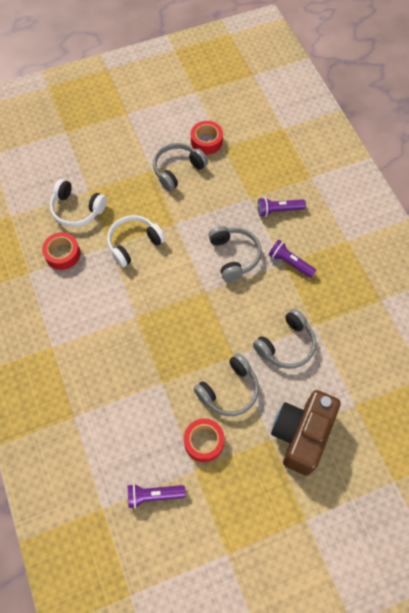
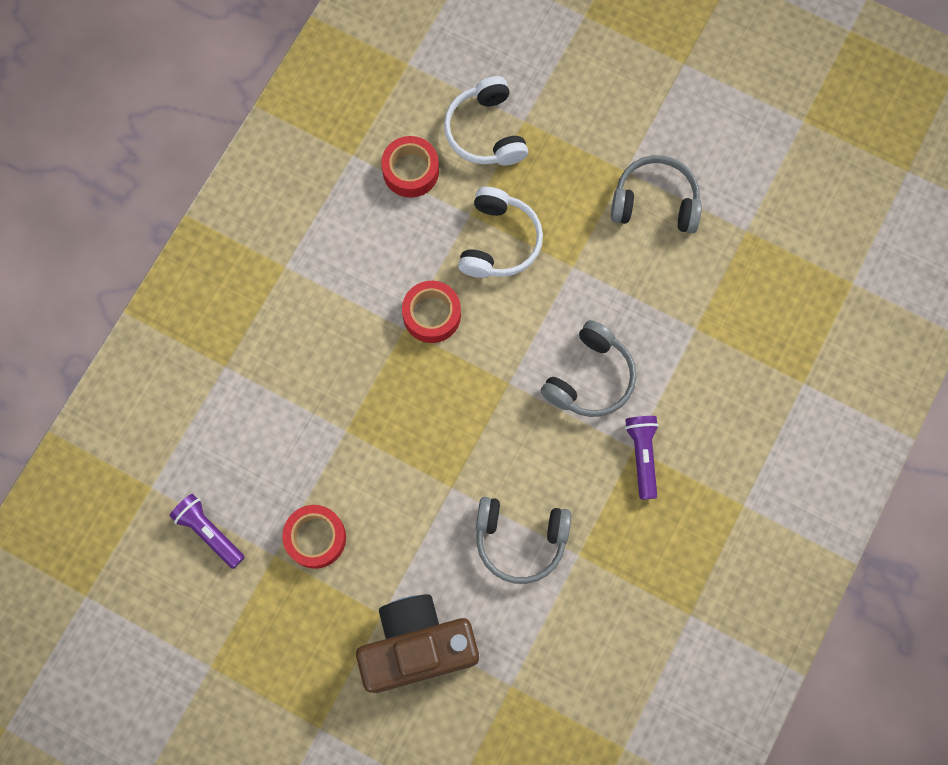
camera: 50 degrees right, 10 degrees up
(134, 243) = (499, 241): white headphones -> white headphones turned 90 degrees clockwise
(206, 141) = (734, 201): red tape -> red tape (432, 315)
(229, 390) = (402, 517): grey headphones -> none
(278, 210) = (710, 380): purple flashlight -> none

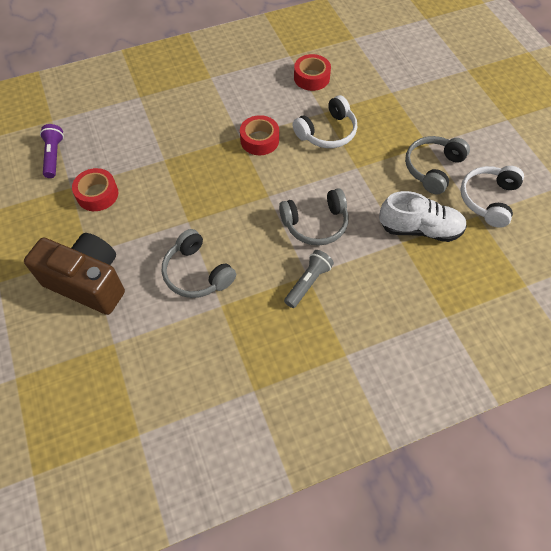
camera: 40 degrees right, 15 degrees down
(485, 132) = (366, 85): white headphones -> white headphones (488, 199)
(642, 456) = (308, 283): purple flashlight -> grey flashlight
(655, 202) = (433, 168): grey headphones -> grey headphones turned 105 degrees counterclockwise
(701, 296) = (420, 229): none -> white shoe

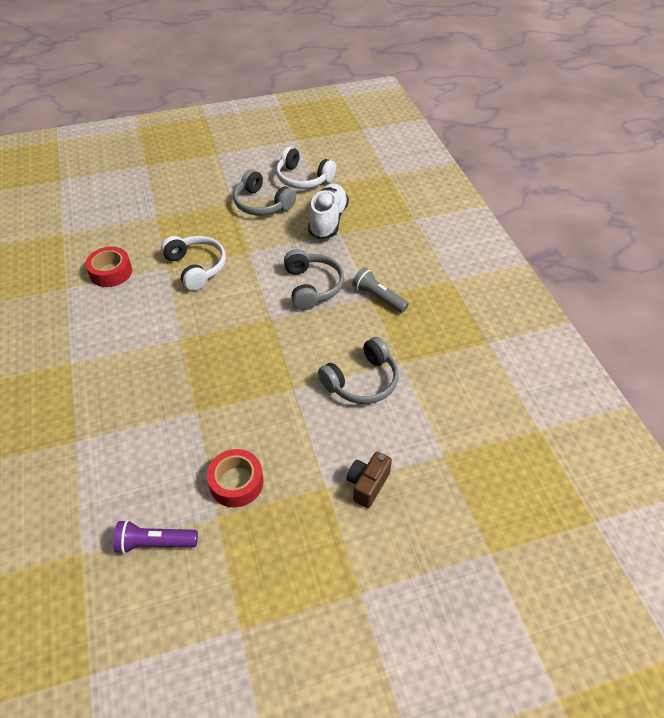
camera: 85 degrees left, 10 degrees down
(88, 282) = (367, 485): brown camera -> brown camera, size x0.49
(259, 140) = (191, 321): red tape -> none

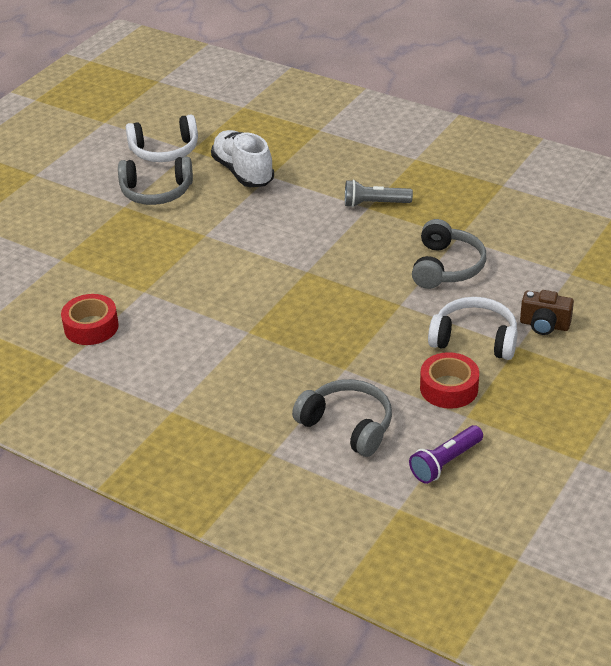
camera: 40 degrees left, 10 degrees down
(196, 267) = (174, 274): white headphones -> white headphones (474, 339)
(312, 286) = (306, 228): grey headphones -> grey headphones (347, 425)
(367, 485) = (544, 325): brown camera -> brown camera turned 60 degrees counterclockwise

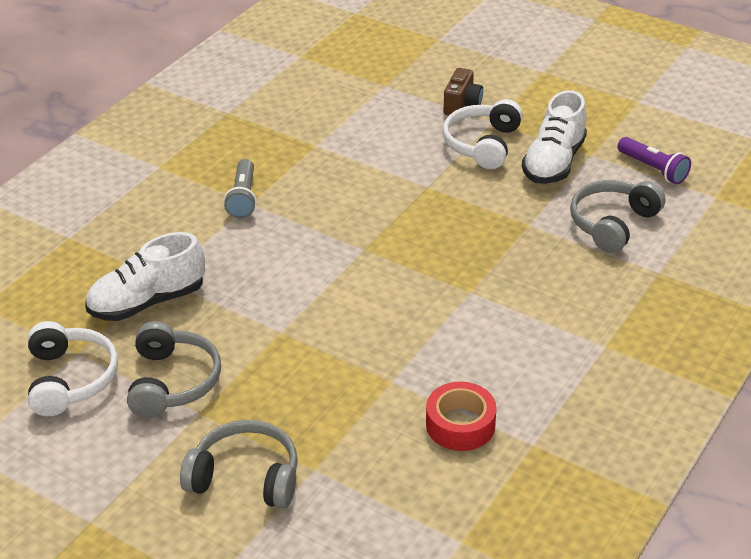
camera: 90 degrees left, 0 degrees up
(446, 267) = (367, 155): grey headphones -> grey headphones (246, 477)
(449, 388) = (554, 162): red tape -> white shoe

